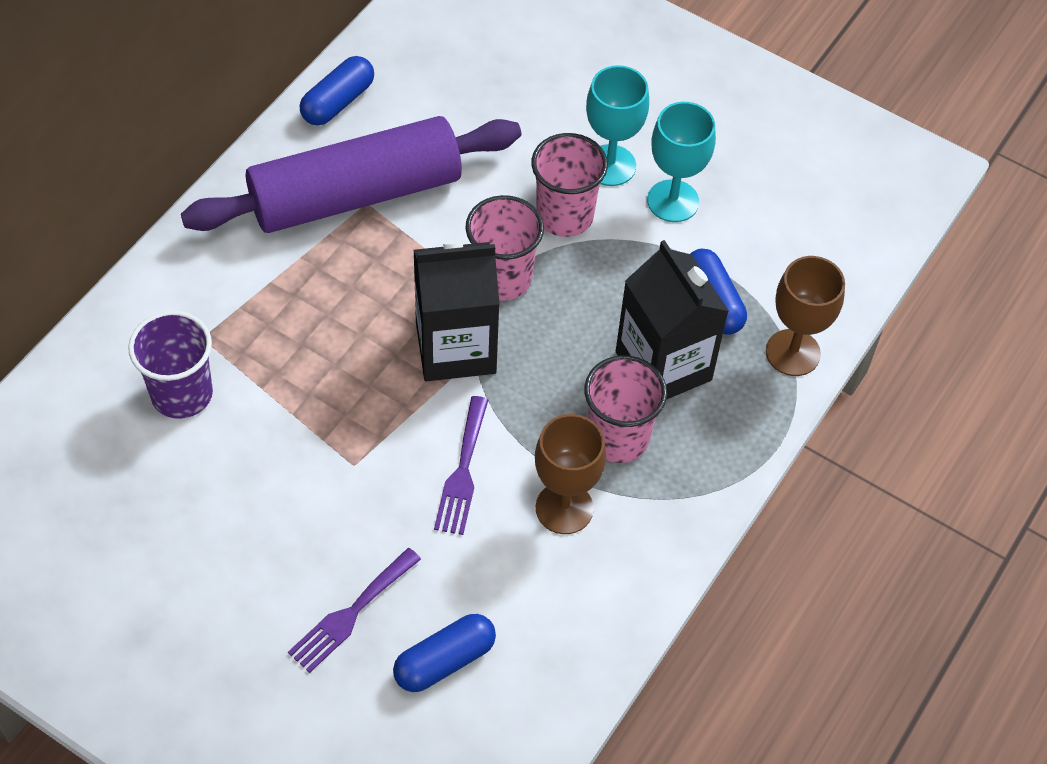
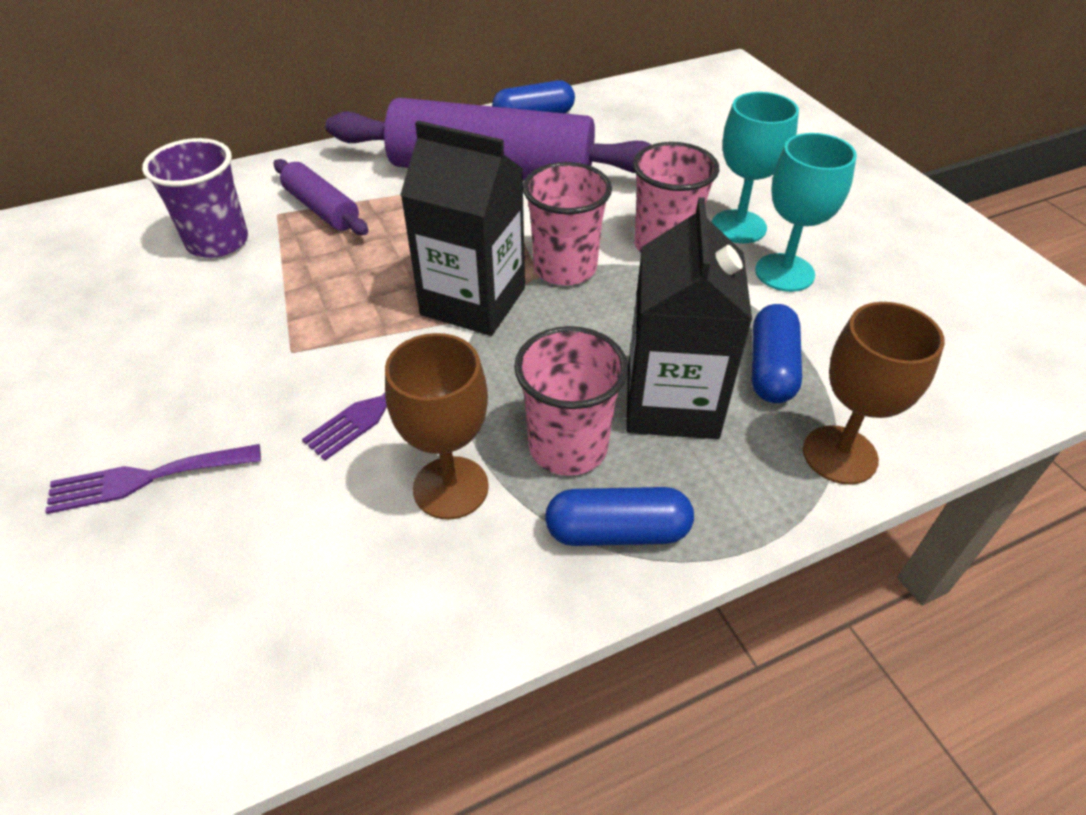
camera: 35 degrees right, 10 degrees down
(239, 313) = (321, 209): none -> purple rolling pin
(444, 661) = (177, 580): blue capsule -> blue capsule (617, 531)

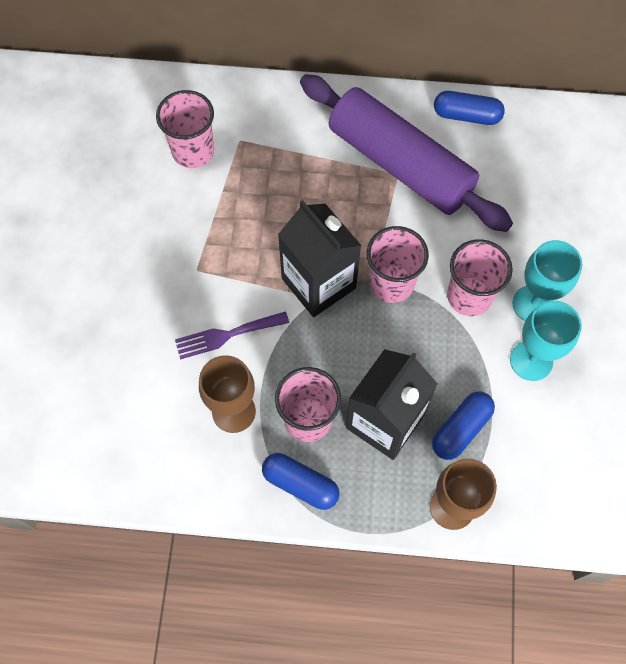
camera: 30 degrees right, 20 degrees up
(146, 478) = (91, 323): purple fork -> none
(217, 242) = (193, 151): purple cup -> pink cup
(321, 209) = (269, 149): purple rolling pin -> none

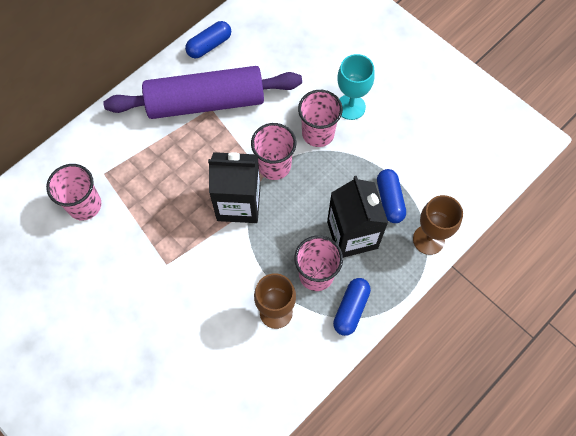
camera: 50 degrees left, 0 degrees up
(227, 335) = (225, 279): purple fork -> none
(300, 484) = (351, 309): blue capsule -> blue capsule turned 45 degrees counterclockwise
(531, 360) = (381, 134): turquoise goblet -> none

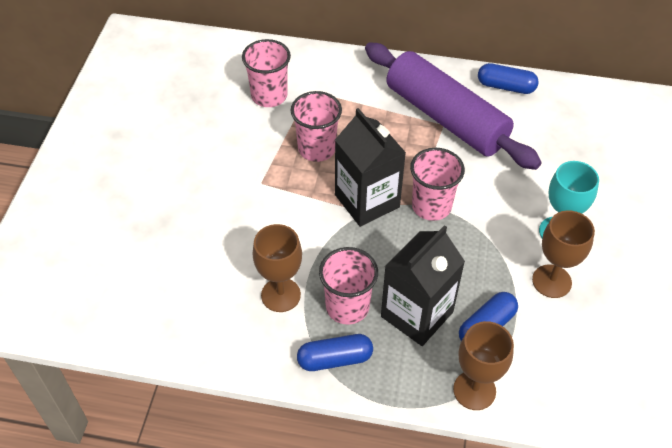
camera: 55 degrees right, 15 degrees down
(318, 133) = (500, 221): pink cup -> pink cup (317, 149)
(384, 138) = (551, 281): none -> brown goblet

